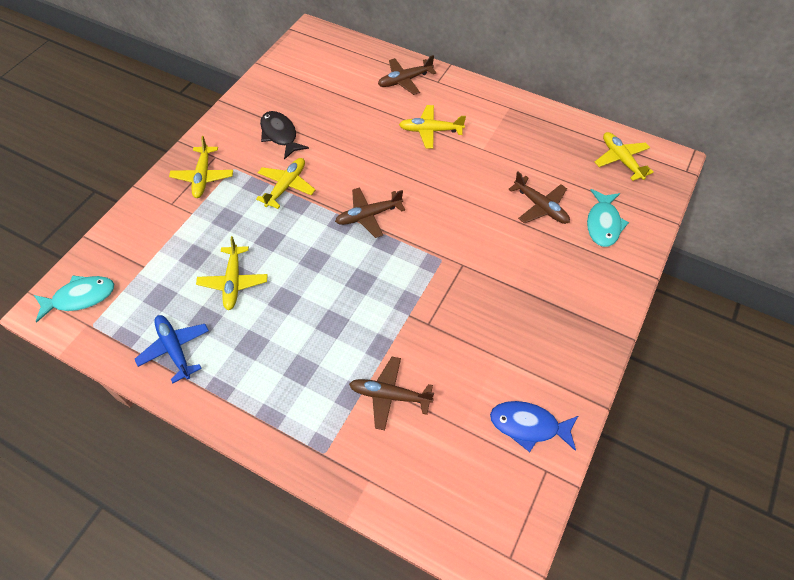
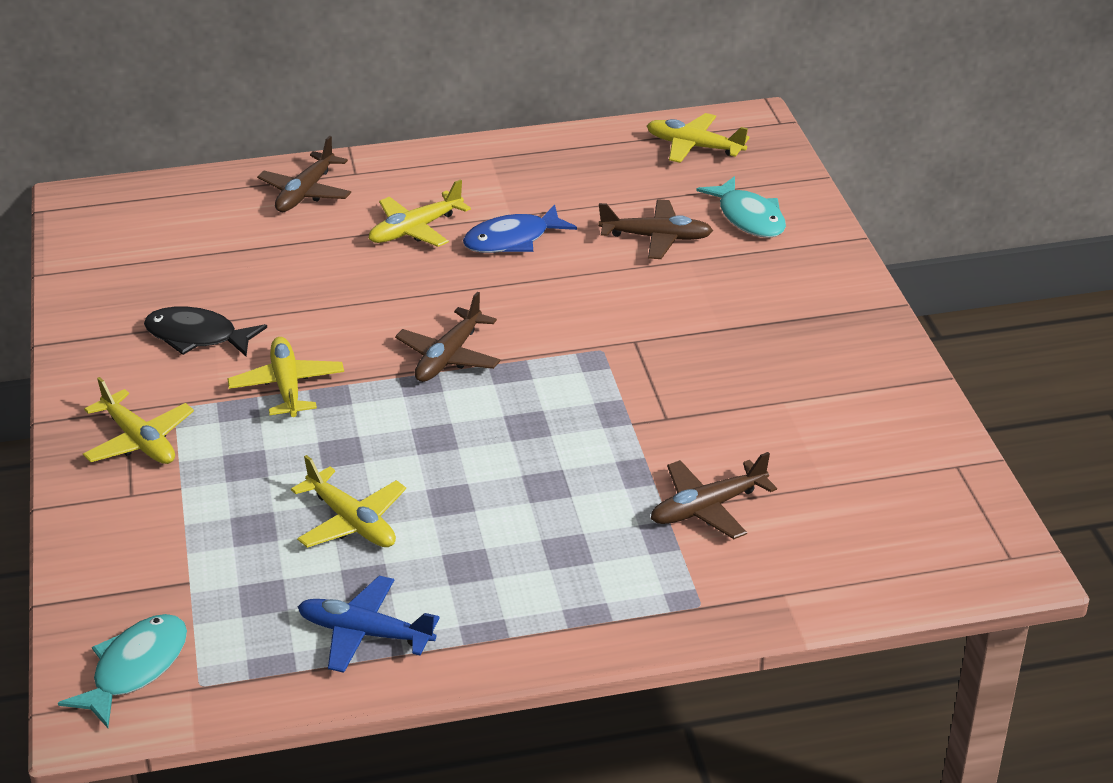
camera: 40 degrees left, 20 degrees down
(528, 426) = (892, 440): blue fish -> blue fish (512, 240)

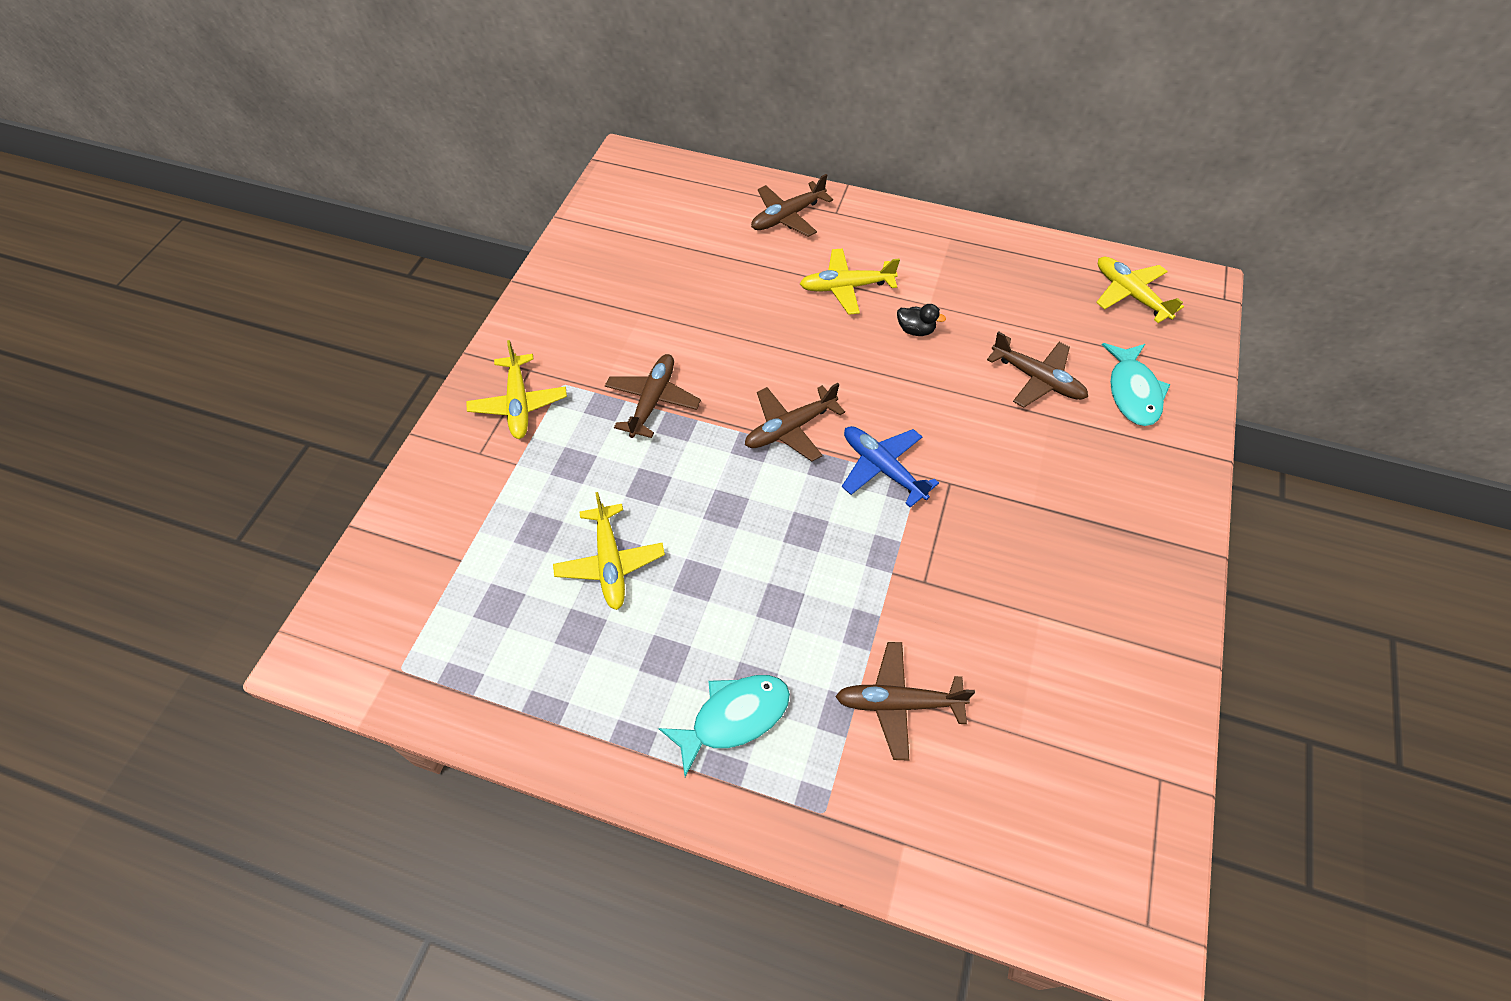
camera: 30 degrees right, 20 degrees up
(135, 669) = (370, 626): turquoise fish -> turquoise fish (734, 717)
(197, 337) = (622, 322): black fish -> none
(287, 386) = (653, 400): yellow plane -> brown plane
(365, 633) = (545, 685): blue plane -> blue plane (882, 468)
(512, 240) = (915, 330): blue fish -> black duck

